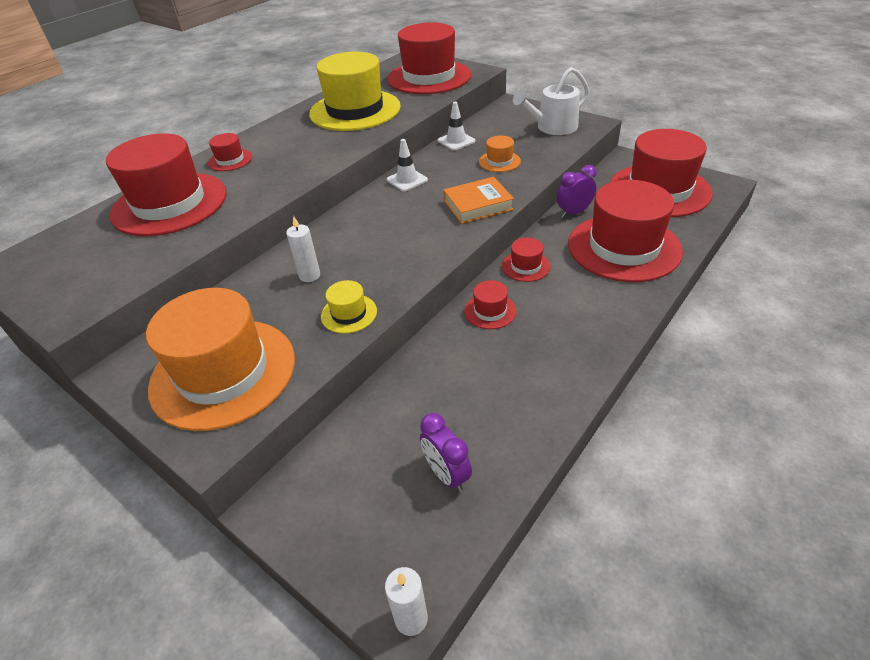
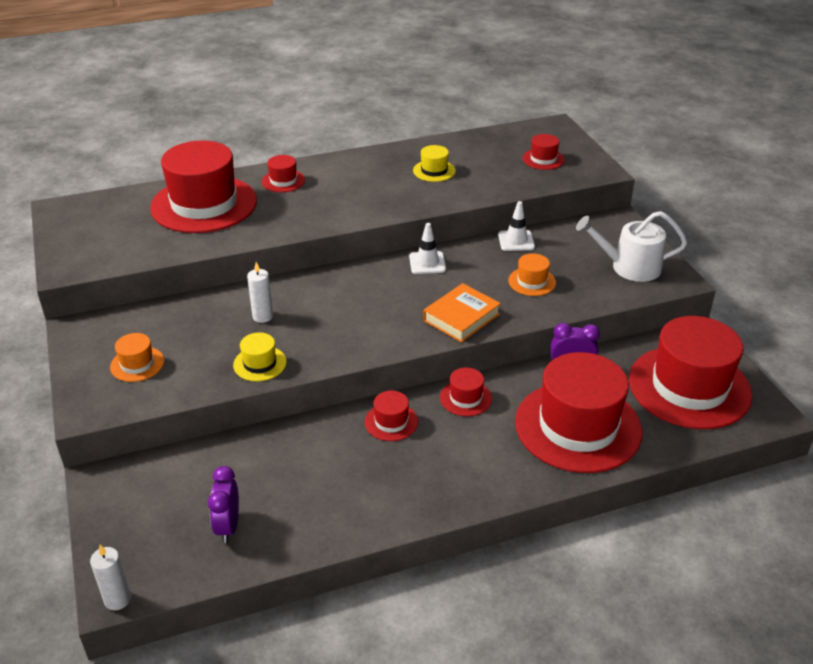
camera: 30 degrees right, 5 degrees down
(223, 372) = (137, 364): orange hat -> orange hat, size x0.43
(355, 110) = (434, 171): yellow hat -> yellow hat, size x0.43
(429, 77) = (543, 159): red hat -> red hat, size x0.43
(478, 205) = (461, 317): orange book -> orange book turned 60 degrees counterclockwise

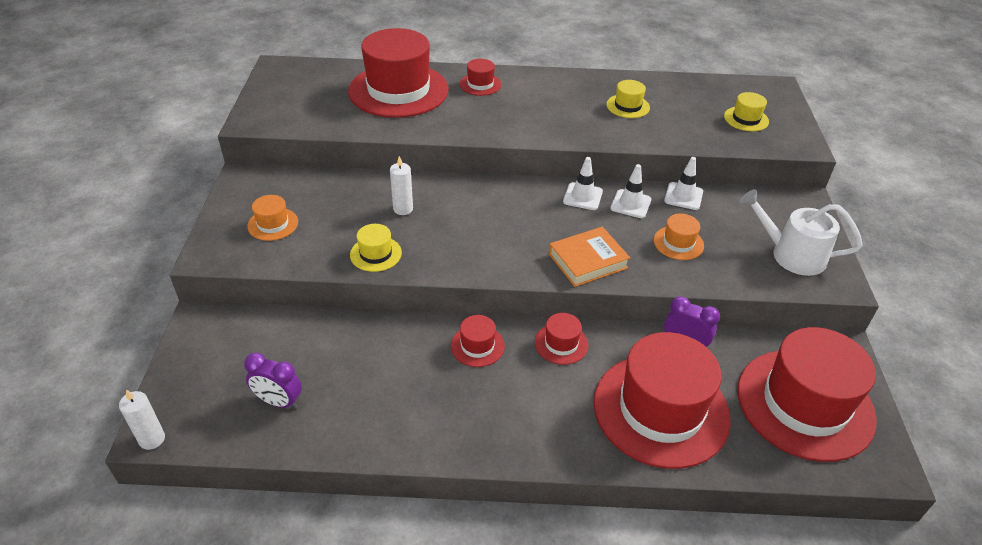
camera: 20 degrees right, 5 degrees up
(228, 526) = (279, 401): purple clock -> purple clock turned 90 degrees counterclockwise
(473, 259) = (630, 204): none -> white traffic cone
(543, 159) = (746, 119): red hat -> yellow hat

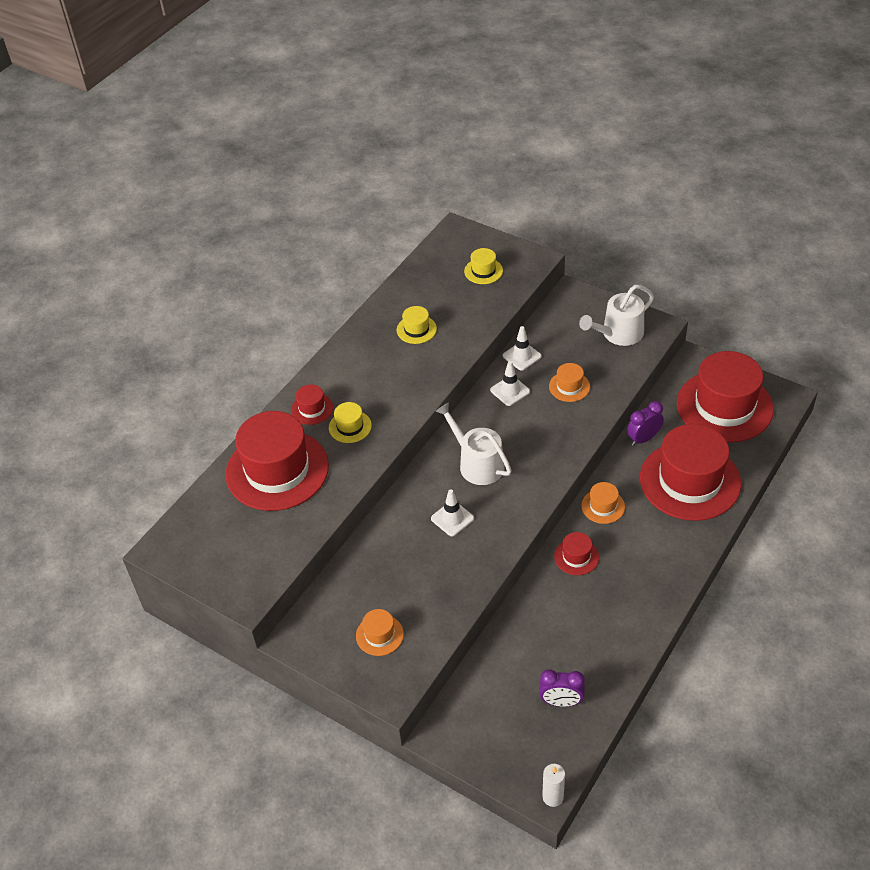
camera: 55 degrees left, 5 degrees up
(279, 401) = (561, 702): purple clock -> purple clock turned 45 degrees clockwise
(375, 254) = (465, 575): yellow hat -> yellow hat (350, 426)
(403, 209) = (420, 536): white candle -> none
(519, 214) = (477, 464): none -> white watering can
(561, 343) = (603, 506): red hat -> orange hat
(582, 196) = (482, 415): white traffic cone -> white traffic cone (452, 518)
(587, 261) = (555, 447): orange book -> none

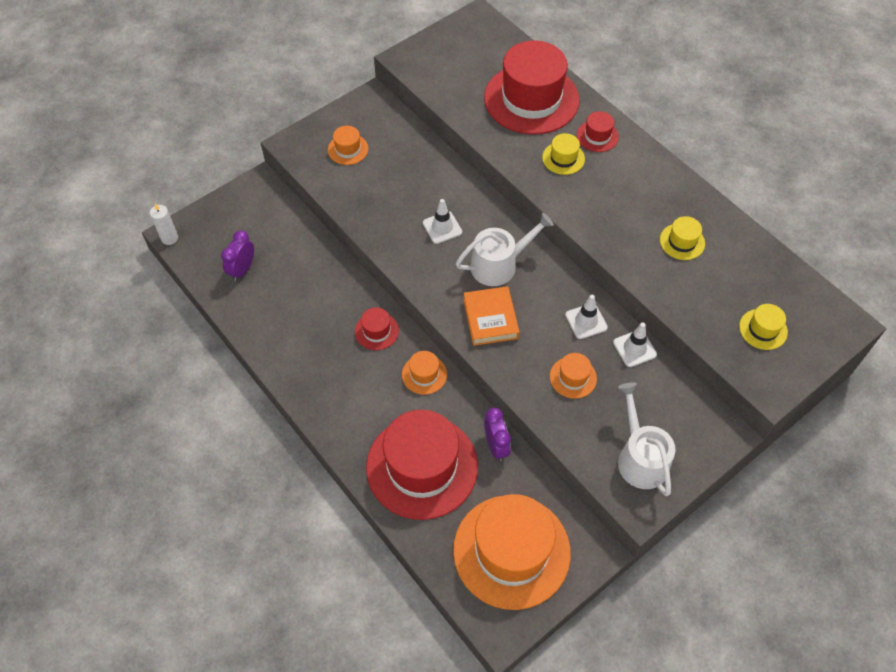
camera: 105 degrees right, 10 degrees up
(539, 453) = (490, 319): none -> orange book
(724, 406) = (511, 551): red hat -> orange hat

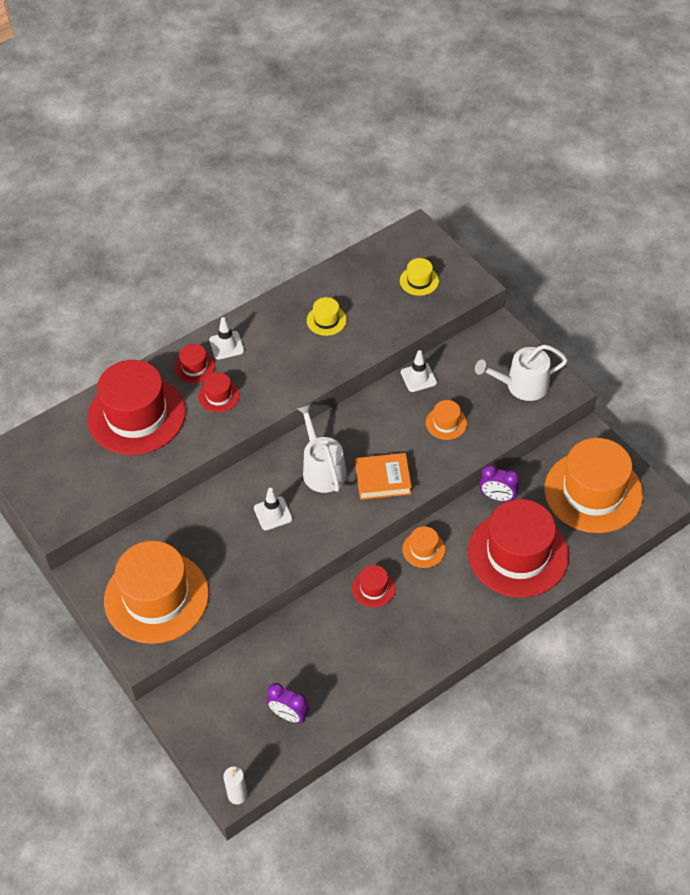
camera: 85 degrees left, 5 degrees down
(348, 149) = (156, 597): orange hat -> orange hat, size x2.33
(496, 446) = (497, 497): purple clock -> purple clock turned 150 degrees counterclockwise
(563, 158) = (219, 396): yellow hat -> red hat
(586, 321) = (389, 408): white traffic cone -> white traffic cone (226, 345)

